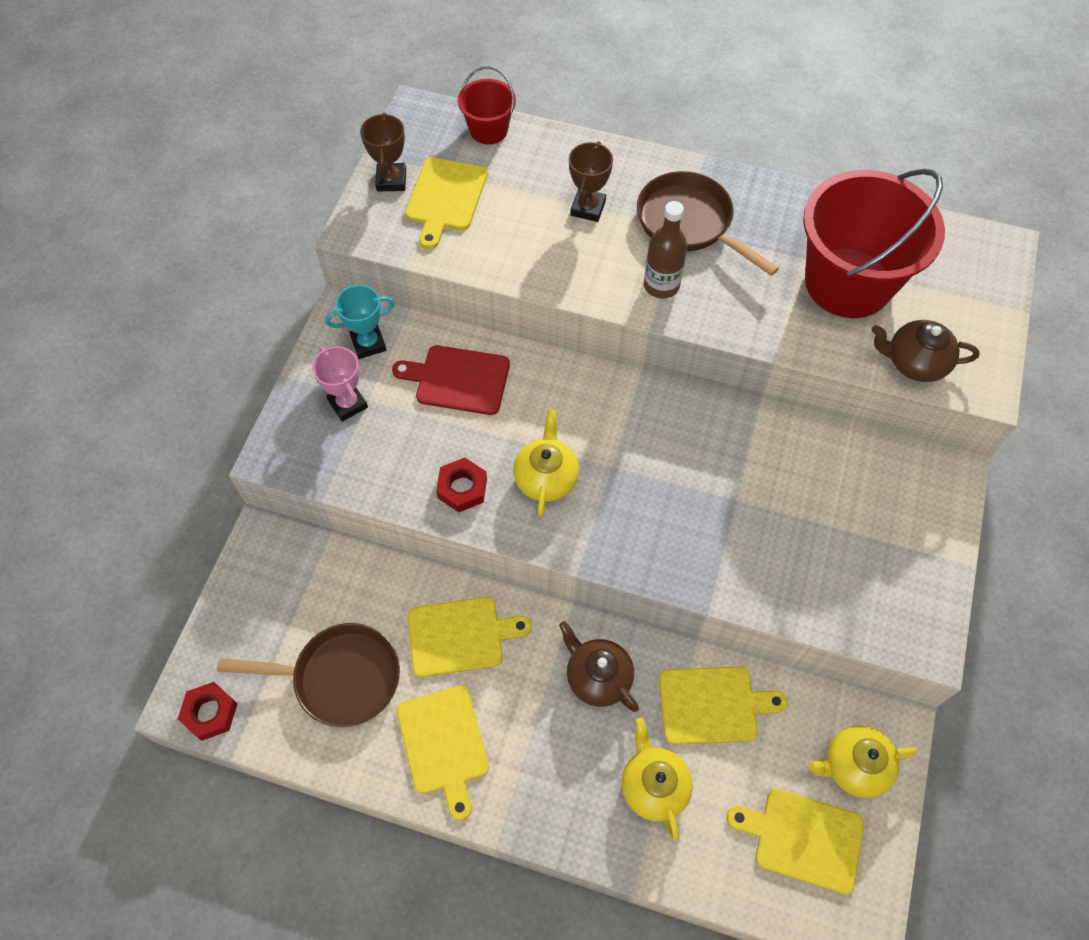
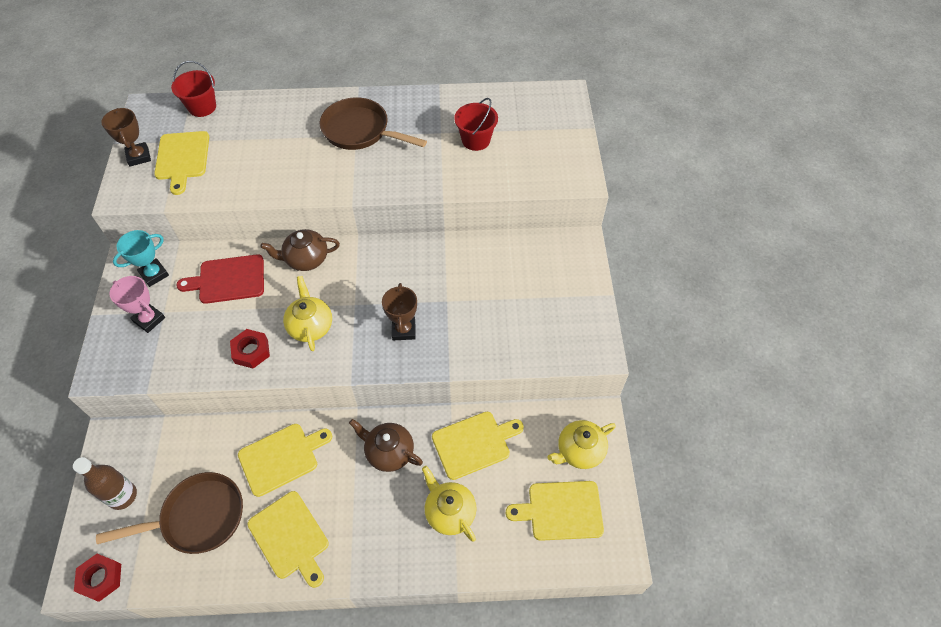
camera: 20 degrees left, 5 degrees down
(588, 208) = (287, 139): brown trophy -> brown trophy (404, 330)
(661, 285) = (352, 174): brown bottle -> brown bottle (122, 496)
(848, 283) = (476, 140): red bucket -> red bucket, size x0.48
(914, 362) = (533, 177): brown teapot -> brown teapot (306, 259)

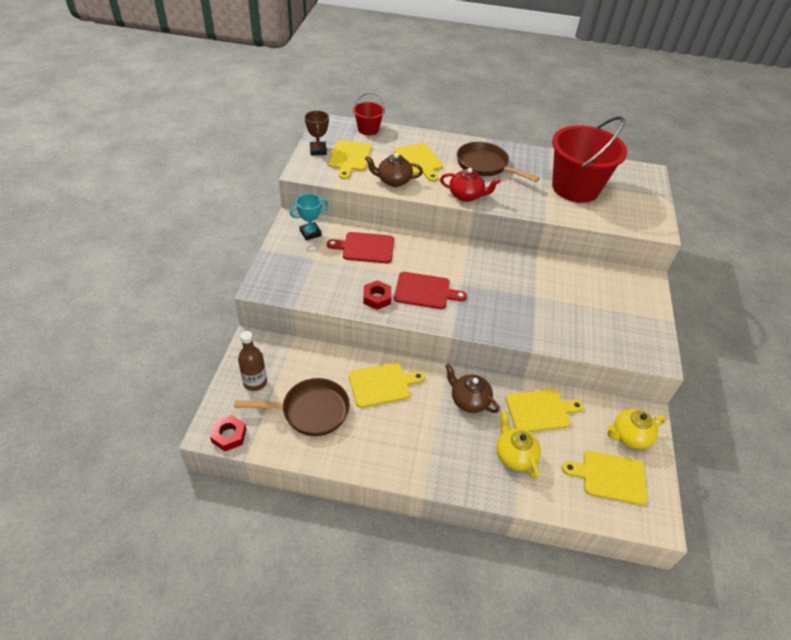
camera: 10 degrees right, 10 degrees down
(149, 319) = (302, 261): pink trophy -> none
(290, 537) = (381, 442): yellow cutting board -> yellow cutting board (419, 161)
(306, 259) = (426, 246): brown teapot -> brown teapot (393, 181)
(310, 326) = (425, 291): yellow teapot -> red cutting board
(340, 184) = (466, 196): none -> red teapot
(404, 330) = (498, 309): brown trophy -> none
(476, 140) = (575, 188): red bucket -> red bucket, size x2.08

